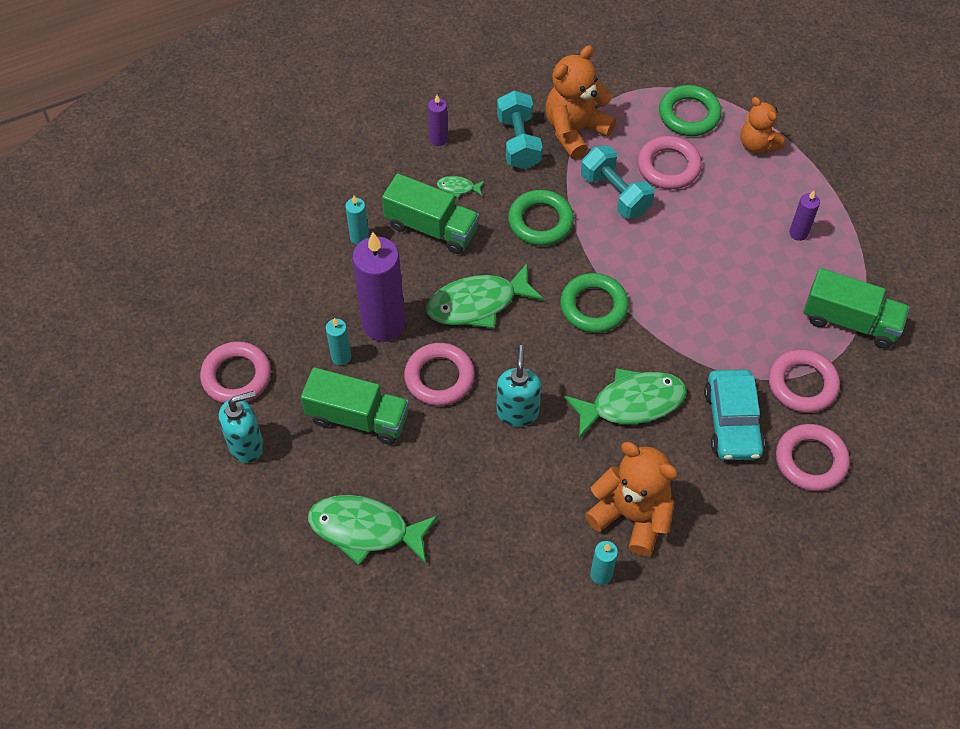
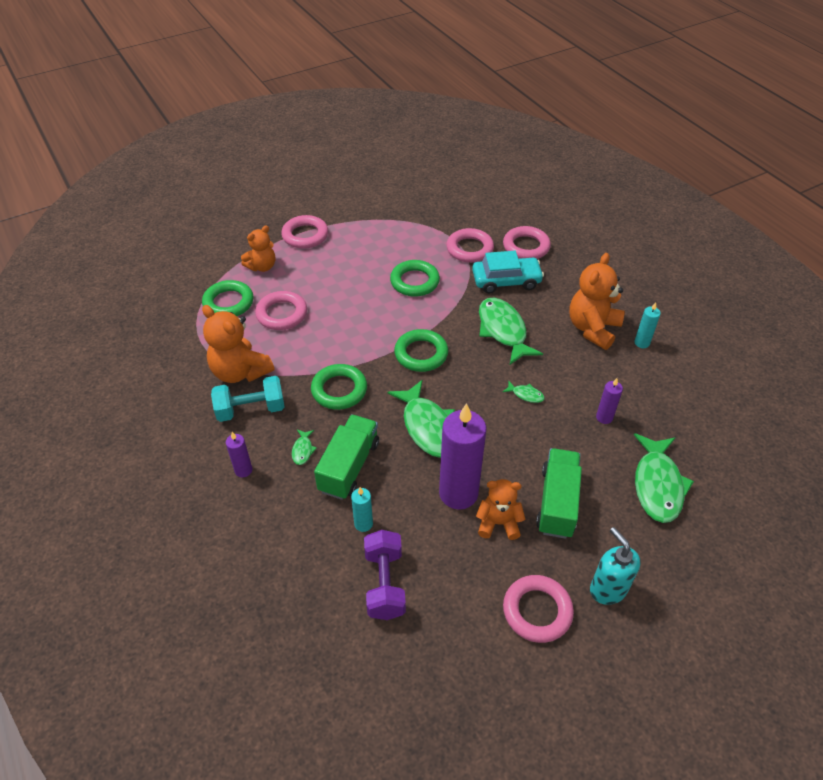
camera: 95 degrees left, 10 degrees down
(290, 252) = (385, 583): none -> purple dumbbell
(341, 357) = (498, 523): turquoise candle -> orange teddy bear
(439, 377) = (505, 447): pink ring -> pink ring (305, 235)
(517, 412) = (525, 395): turquoise soap dispenser -> green fish
(615, 194) = (309, 344): turquoise dumbbell -> none
(729, 310) = (414, 282): none -> green ring
(798, 233) = (344, 248): purple candle -> purple candle (604, 417)
(850, 321) = (416, 227): green truck -> none

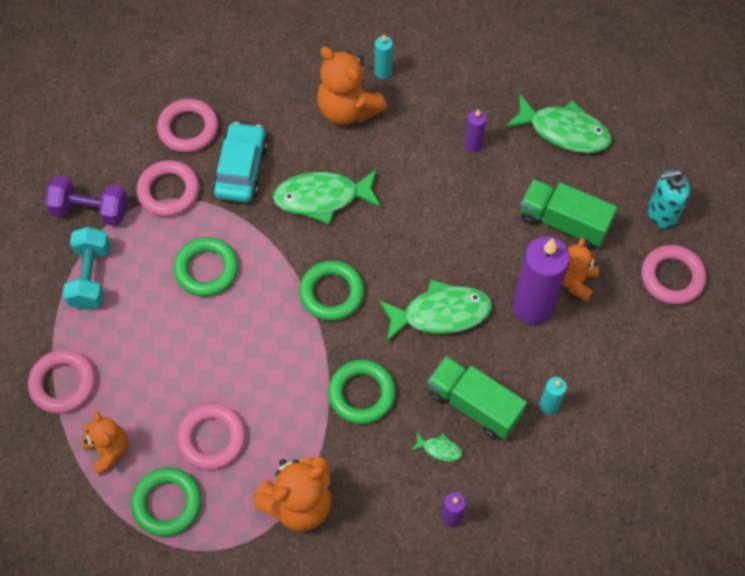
camera: 75 degrees left, 15 degrees up
(251, 409) = (364, 498): turquoise dumbbell -> turquoise dumbbell (91, 277)
(385, 583) = (620, 400): purple dumbbell -> purple dumbbell (90, 210)
(525, 395) = (423, 206): green fish -> none

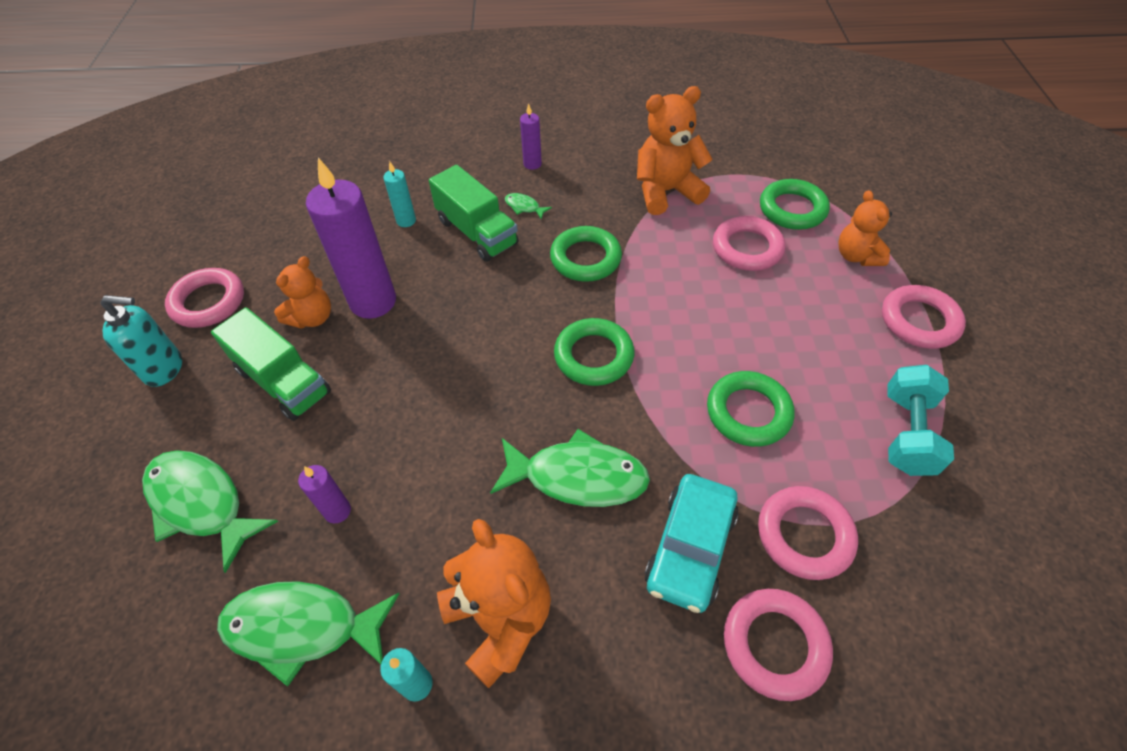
camera: 165 degrees left, 10 degrees down
(90, 210) = (925, 530): purple dumbbell -> none
(440, 313) = (475, 313): green fish -> green fish (302, 628)

